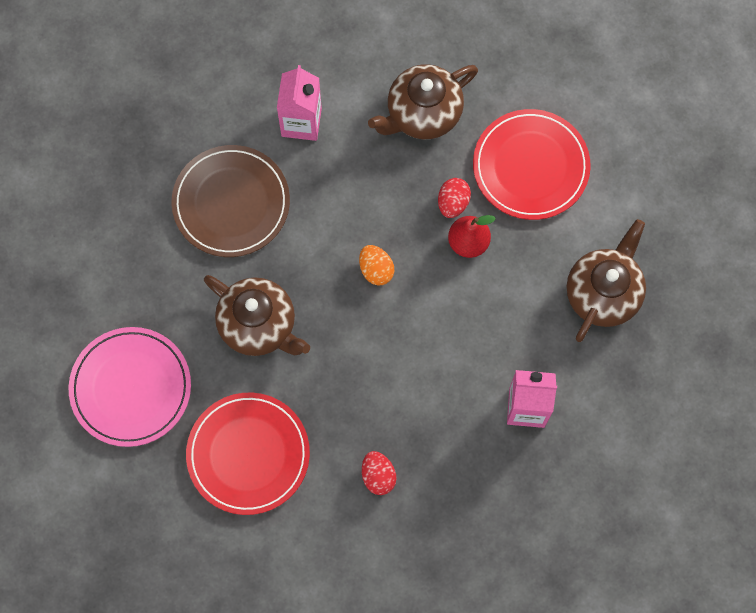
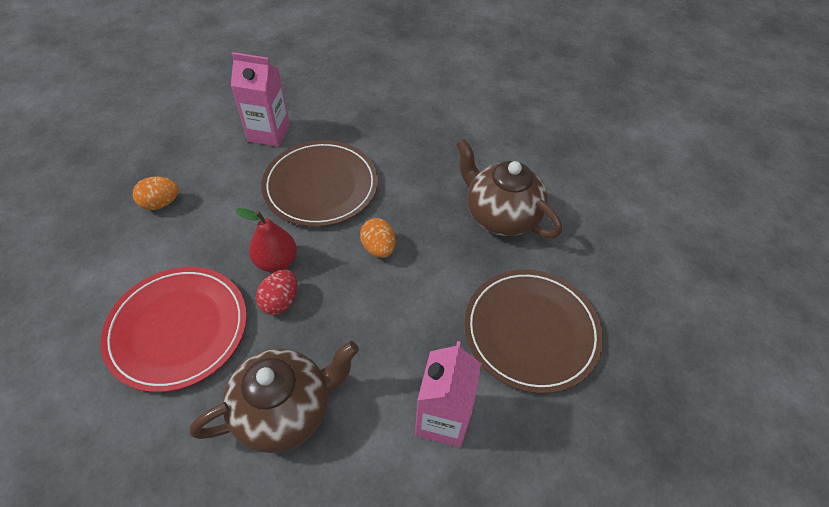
camera: 175 degrees left, 20 degrees down
(131, 388) = (619, 183): pink plate -> none
(248, 454) = (511, 130): red plate -> none
(378, 476) = (404, 107): red egg -> none
(449, 338) = (321, 186): none -> brown plate
(603, 293) = (161, 203): brown teapot -> orange egg

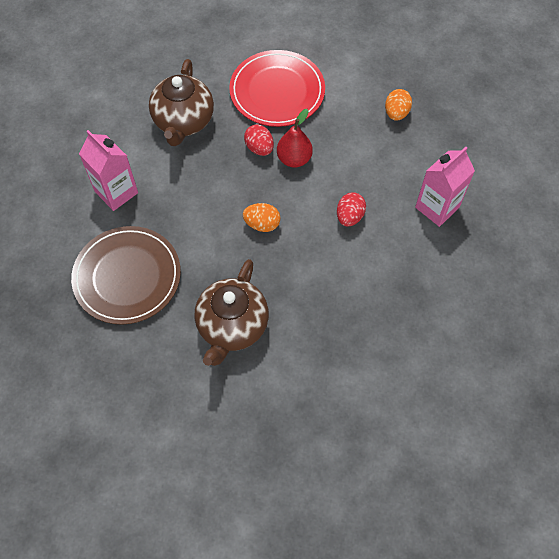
camera: 125 degrees right, 10 degrees up
(321, 186) = (349, 216): brown plate -> red egg
(501, 216) = (232, 326): brown teapot -> brown teapot turned 120 degrees clockwise

